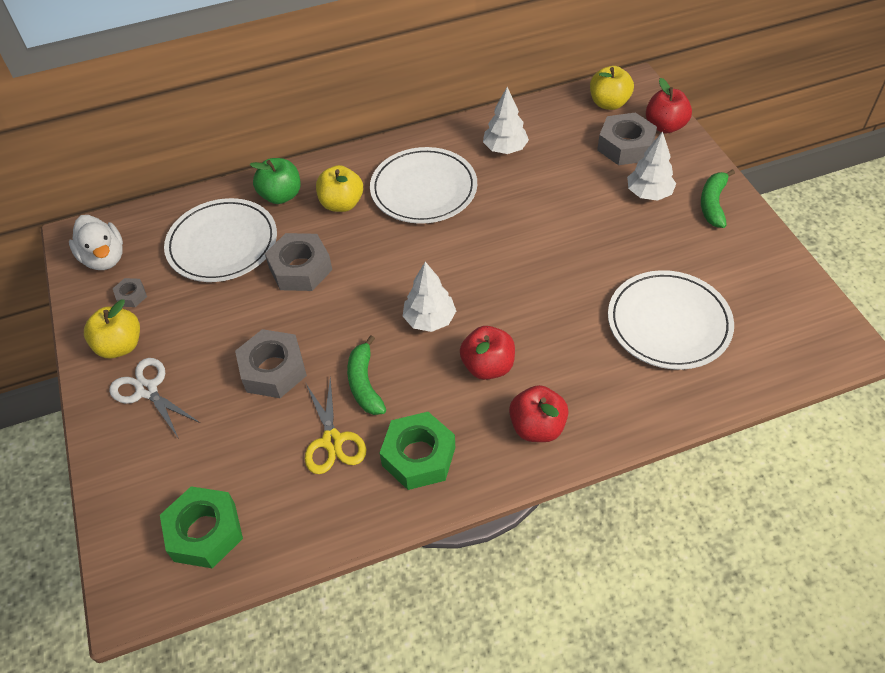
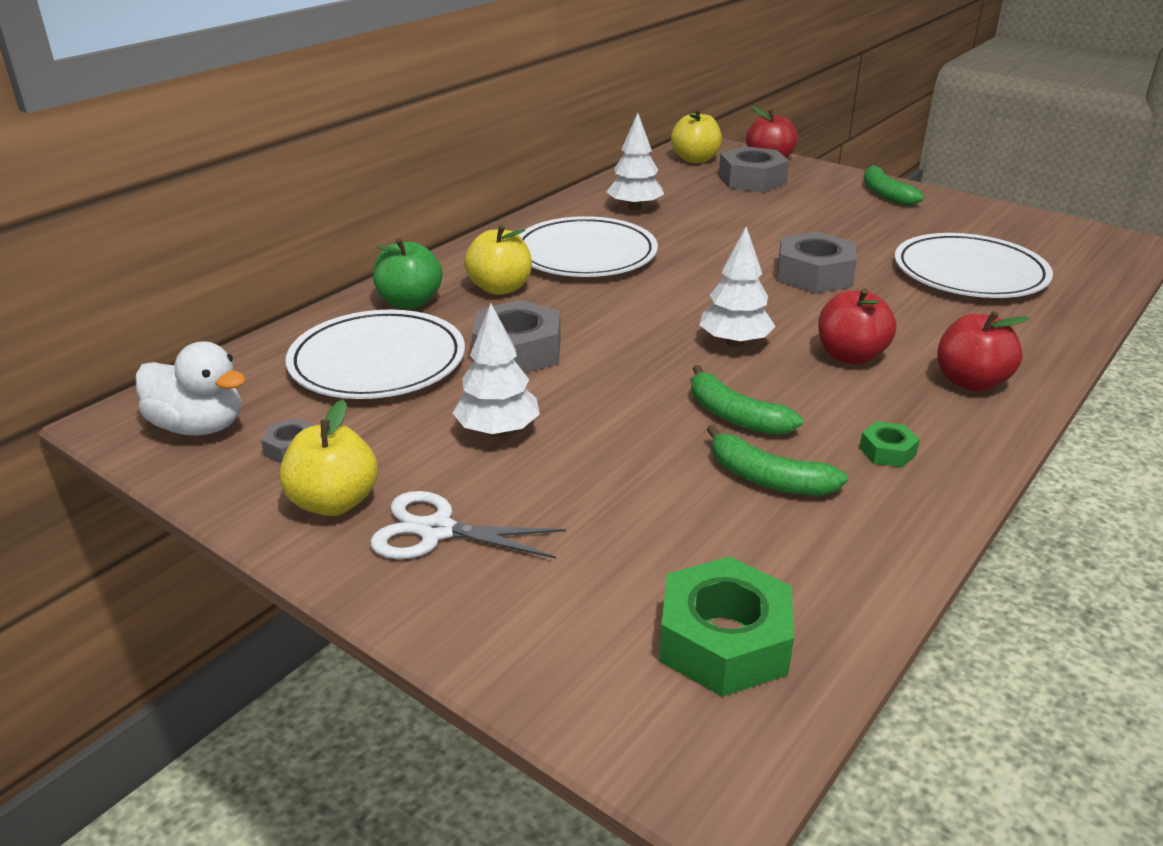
camera: 35 degrees left, 20 degrees down
(273, 370) = (601, 445): grey nut -> grey nut (814, 275)
(332, 441) = (768, 479): yellow scissors -> green banana
(419, 456) = (887, 451): green nut -> green nut, size x0.49
(648, 193) = (819, 202): white tree -> white tree (497, 431)

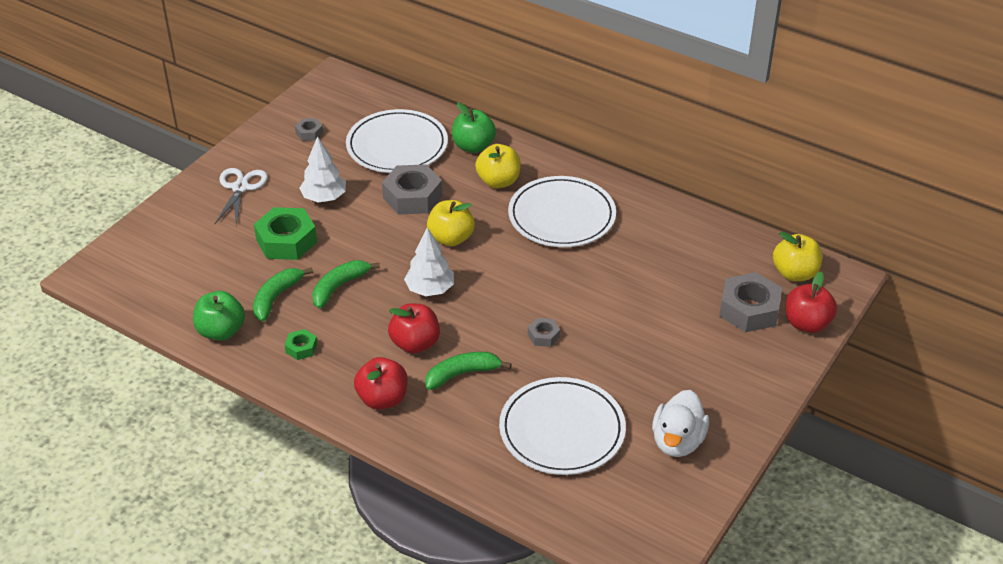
camera: 85 degrees right, 10 degrees up
(199, 427) = (329, 101): white duck -> white duck (677, 441)
(334, 502) = (264, 154): yellow apple -> yellow apple (451, 238)
(634, 207) = (660, 238): white tree -> none
(724, 641) = (157, 278): green nut -> green nut (286, 241)
(814, 275) = (543, 336): grey nut -> grey nut, size x0.49
(868, 541) = (221, 331): none -> green apple
(885, 194) = (738, 399): green banana -> green banana (462, 374)

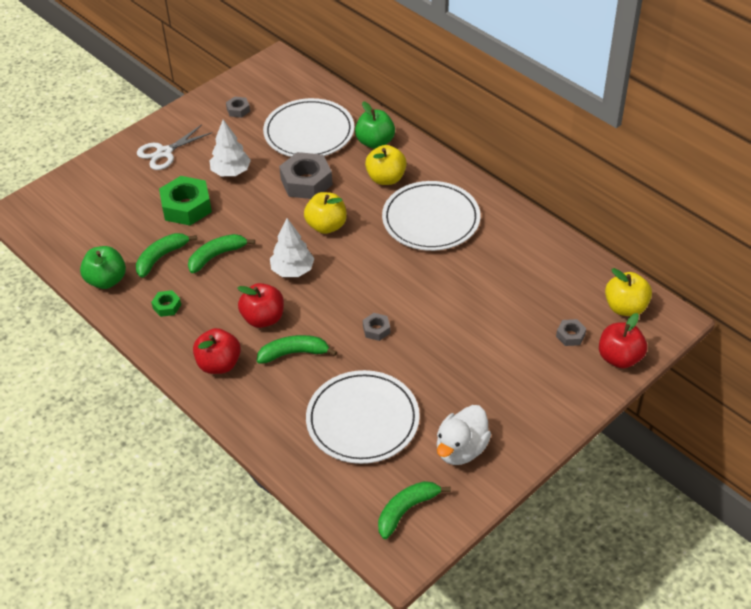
camera: 15 degrees right, 5 degrees up
(240, 188) = (164, 152): white scissors -> white scissors turned 150 degrees counterclockwise
(642, 513) = (406, 510): none -> green banana
(749, 309) = (570, 335): grey nut -> grey nut, size x0.49

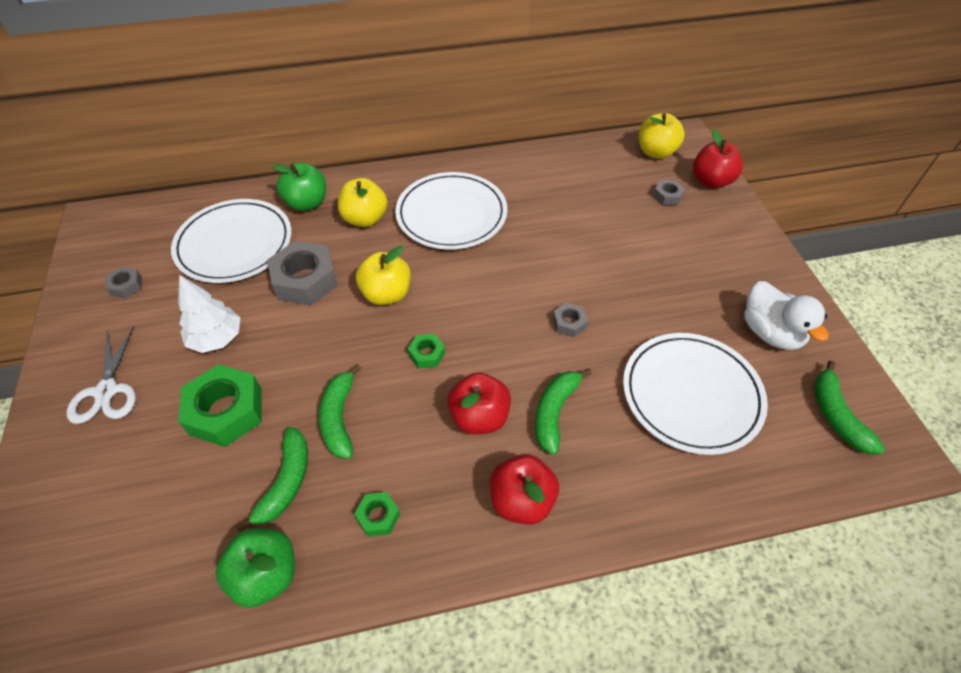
camera: 60 degrees left, 5 degrees up
(161, 257) = (286, 482): green banana -> green banana turned 150 degrees counterclockwise
(292, 270) = (427, 354): white tree -> green nut

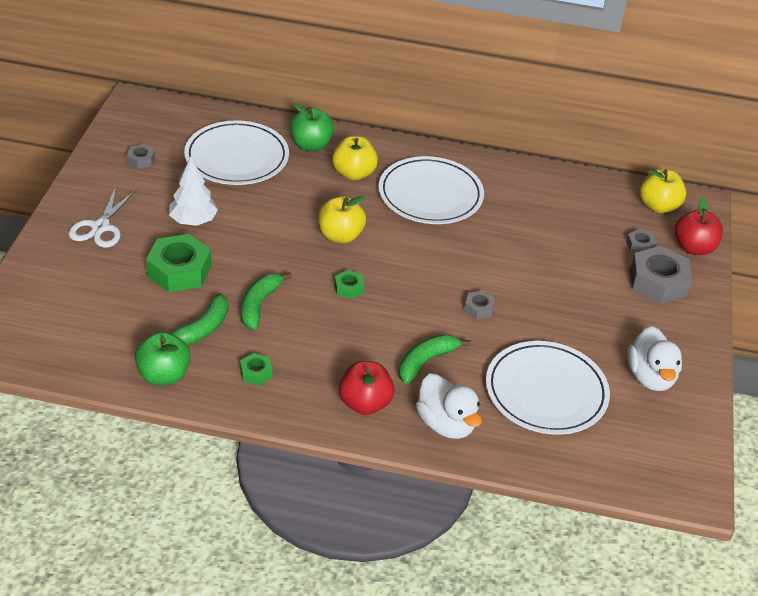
camera: 20 degrees right, 10 degrees down
(305, 280) = (280, 203): grey nut -> grey nut (658, 282)
(479, 417) = (365, 343): red apple -> none
(621, 486) = (445, 424): none -> white duck
(836, 415) = (659, 449): green banana -> none

